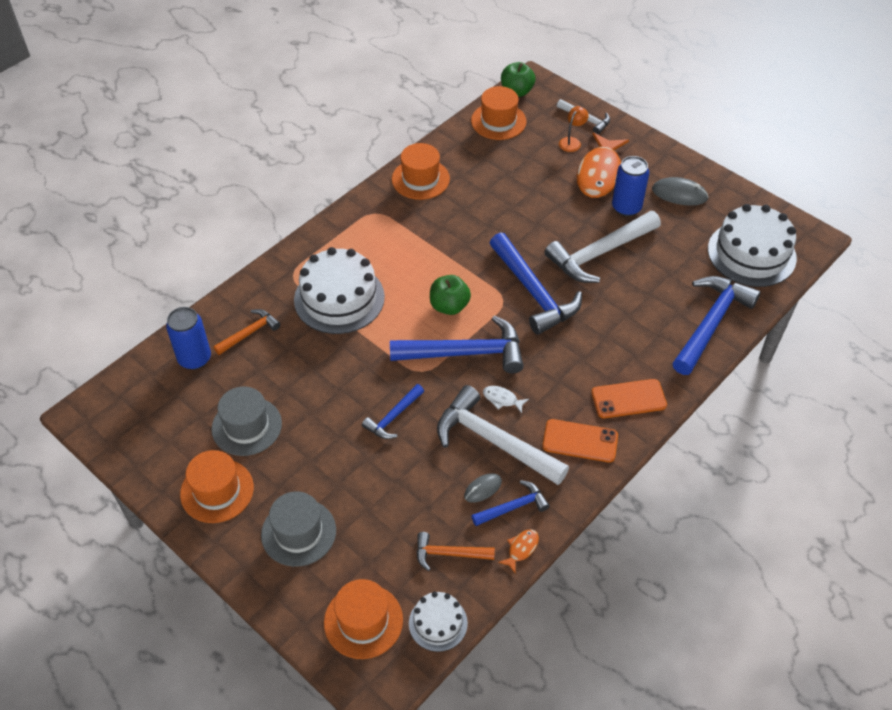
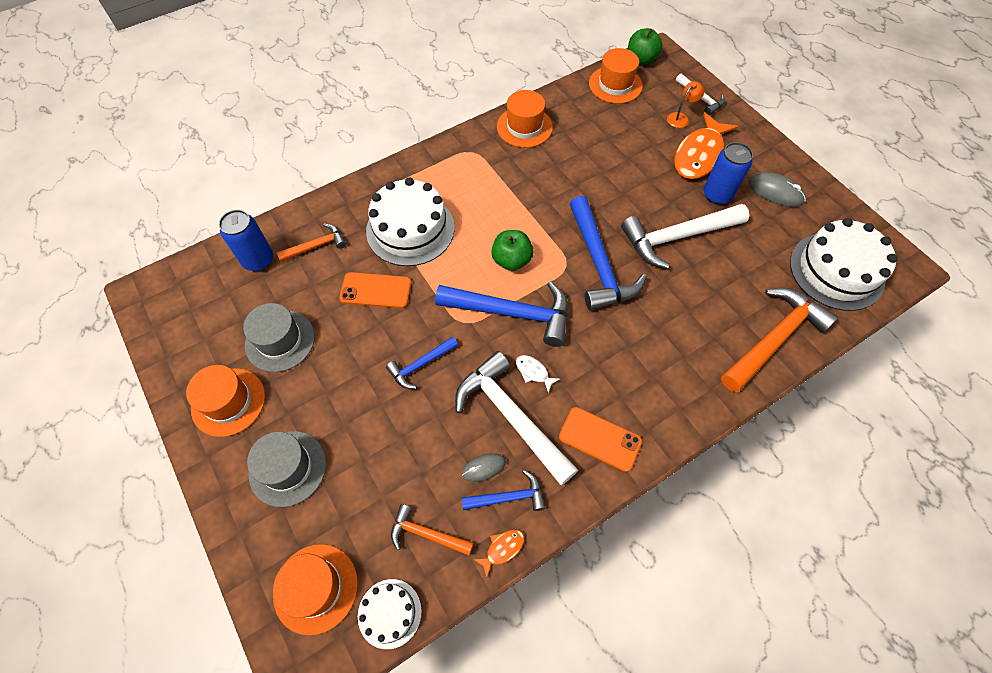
camera: 15 degrees right, 10 degrees up
(628, 399) = (664, 403): orange phone -> orange phone (376, 290)
(711, 323) = (774, 339): blue hammer -> orange hammer

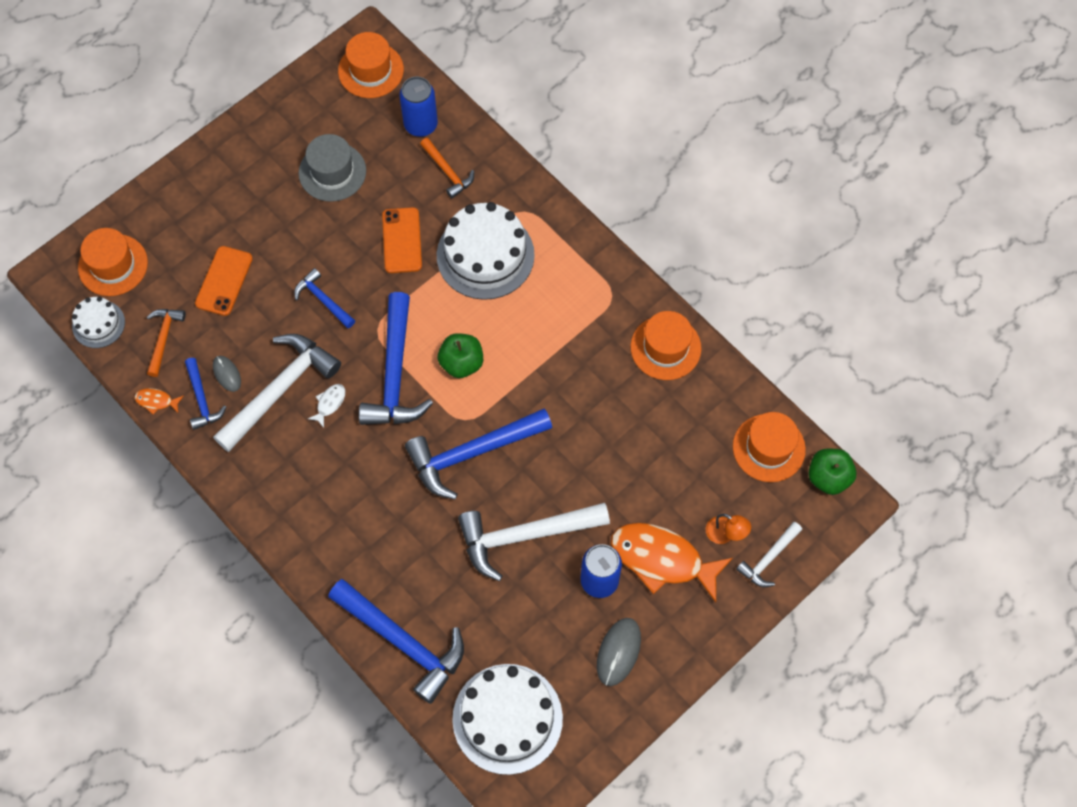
camera: 80 degrees right, 5 degrees up
(228, 402) = (264, 150): orange hat -> orange hat (371, 70)
(288, 468) = (209, 215): grey hat -> none
(502, 549) = (156, 401): orange fish -> orange fish turned 150 degrees clockwise
(600, 439) = (266, 472): orange phone -> orange phone (224, 281)
(677, 237) = (525, 536): white hammer -> white hammer turned 75 degrees counterclockwise
(774, 339) = (403, 642): orange hammer -> blue hammer

